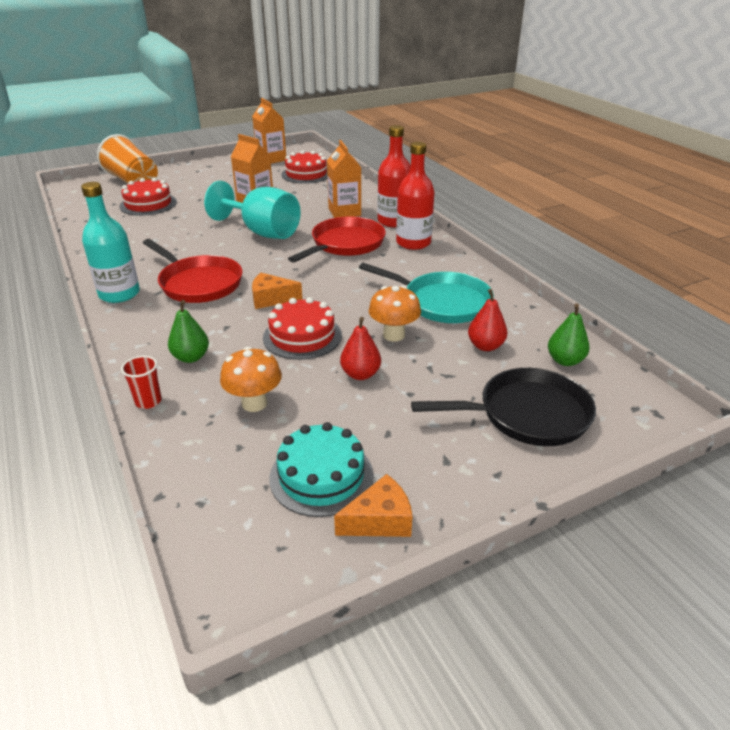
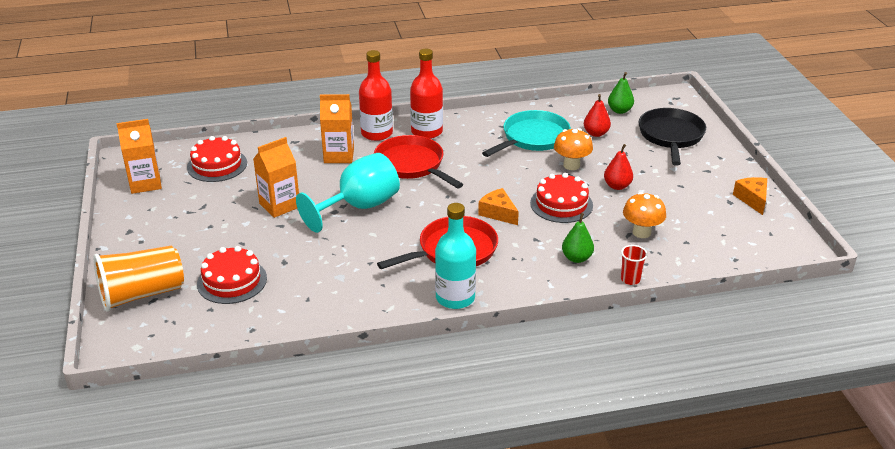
camera: 75 degrees left, 0 degrees up
(271, 299) = (498, 213): orange cheese -> orange cheese turned 120 degrees clockwise
(321, 476) = (716, 214): turquoise cake -> none

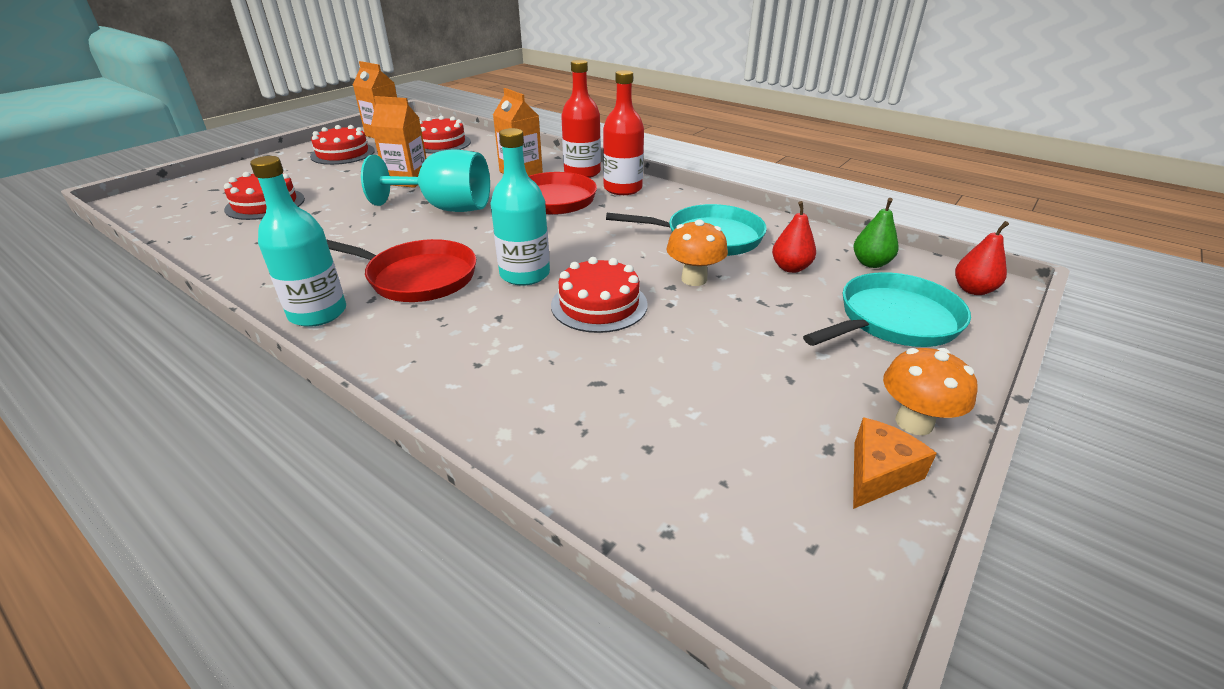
camera: 50 degrees right, 0 degrees up
(142, 294) = (220, 183): orange cup -> none
(163, 217) = (342, 153): none -> red cake
(498, 213) = (525, 274): orange cheese -> turquoise bottle
(576, 258) = (487, 362): green pear -> none
(617, 186) = (701, 327): red pear -> red pear (973, 290)
(630, 279) = (480, 431): red cup -> none
(641, 232) = (617, 392): orange mushroom -> orange mushroom (914, 422)
(671, 136) = (893, 321): black pan -> turquoise pan

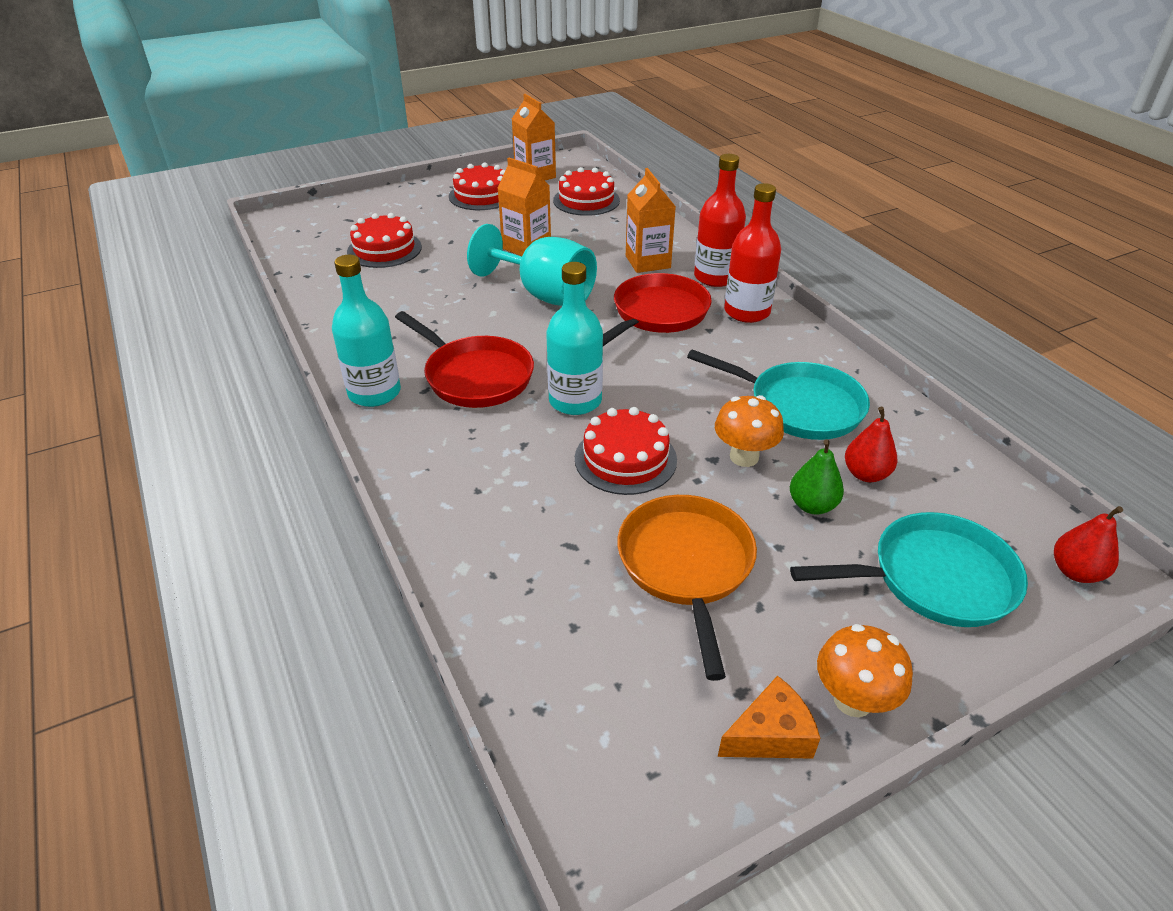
camera: 25 degrees right, 5 degrees up
(709, 367) = (686, 566): none -> orange pan
(871, 263) = (971, 496): green pear -> green pear (812, 505)

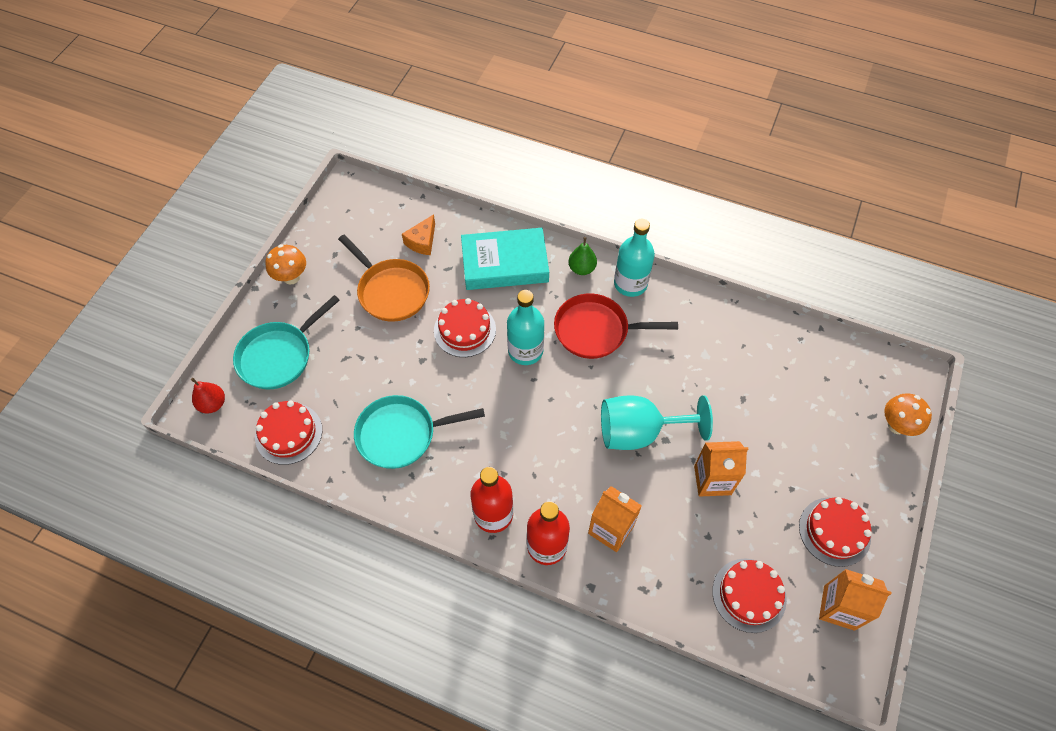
camera: 140 degrees right, 20 degrees up
(384, 249) = (797, 400): red cake -> red cake (289, 433)
(485, 501) = (505, 263): none -> turquoise book
(657, 314) = (549, 465): red pan -> none
(744, 457) = (407, 372): orange mushroom -> orange mushroom (897, 425)
(770, 735) = (315, 246): orange cheese -> orange cheese (422, 241)
(812, 505) = (355, 362): green pear -> green pear (582, 268)
(865, 474) = (338, 403): red pear -> none

